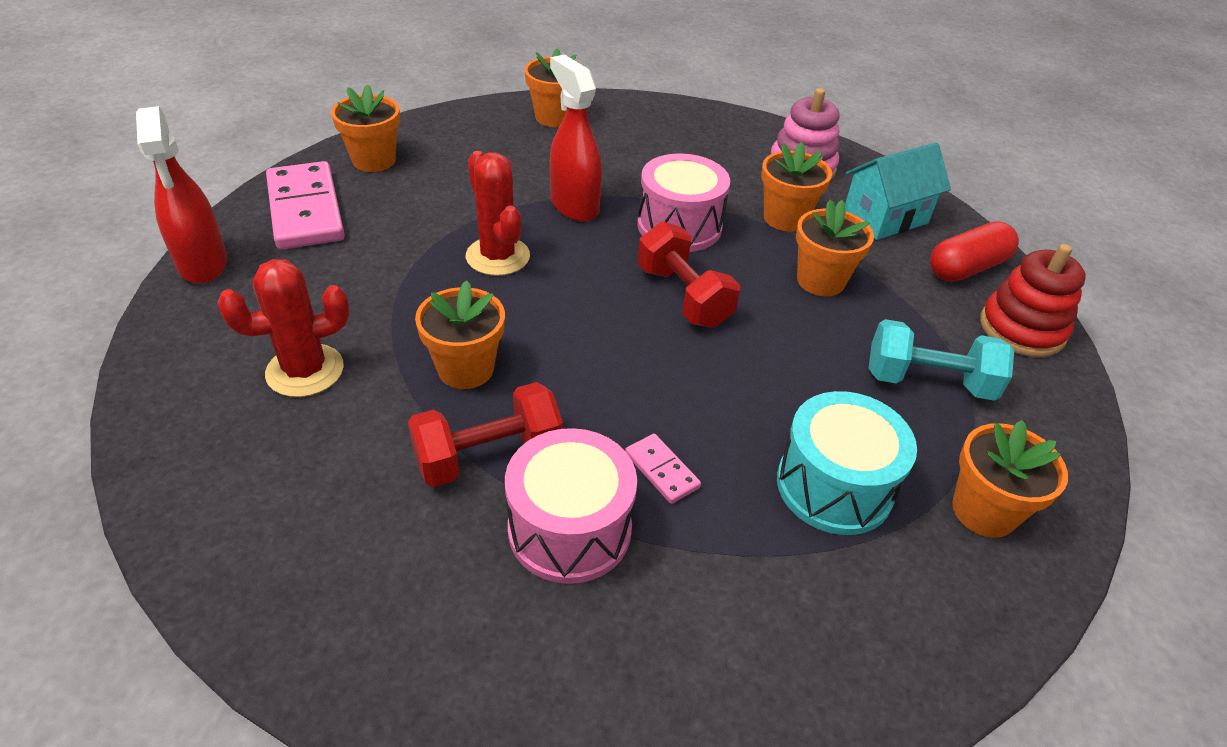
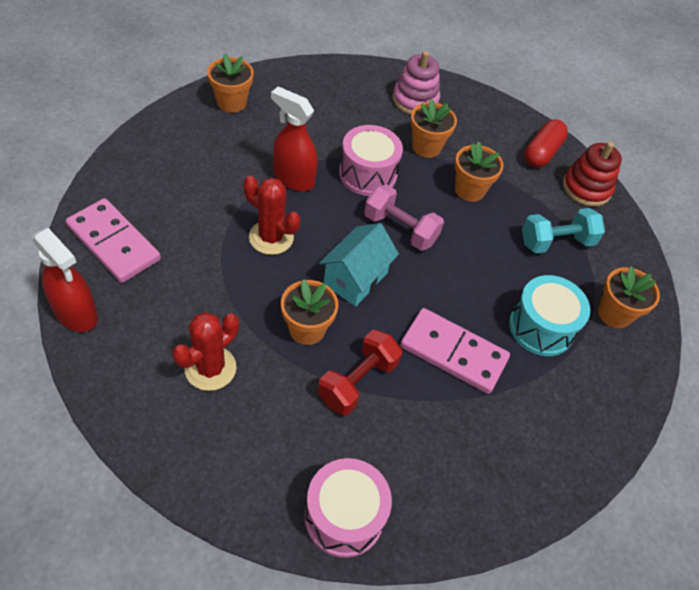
camera: 30 degrees left, 10 degrees up
(374, 160) = (130, 182): orange flower pot -> none
(569, 529) = (427, 408): pink drum -> pink drum (344, 516)
(661, 470) = (453, 353): pink domino -> pink domino, size x2.18
(683, 296) = (400, 229): red dumbbell -> pink dumbbell
(885, 218) = (482, 128): turquoise house -> turquoise house (355, 278)

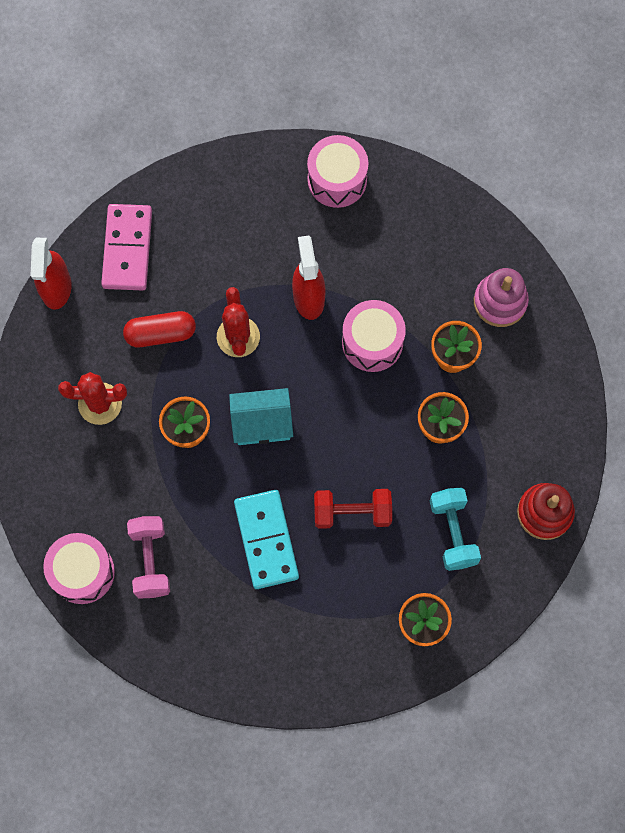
camera: 55 degrees right, 20 degrees up
(231, 102) = (337, 179): orange flower pot -> pink drum
(357, 381) = (180, 499): red dumbbell -> red dumbbell (352, 512)
(400, 229) = (341, 413): pink dumbbell -> pink dumbbell (150, 560)
(453, 353) = (266, 540): pink domino -> turquoise domino
(541, 327) = (352, 582): turquoise drum -> none
(542, 153) = (550, 447): red capsule -> red capsule (160, 334)
(556, 242) = (453, 532): turquoise dumbbell -> turquoise dumbbell turned 45 degrees clockwise

